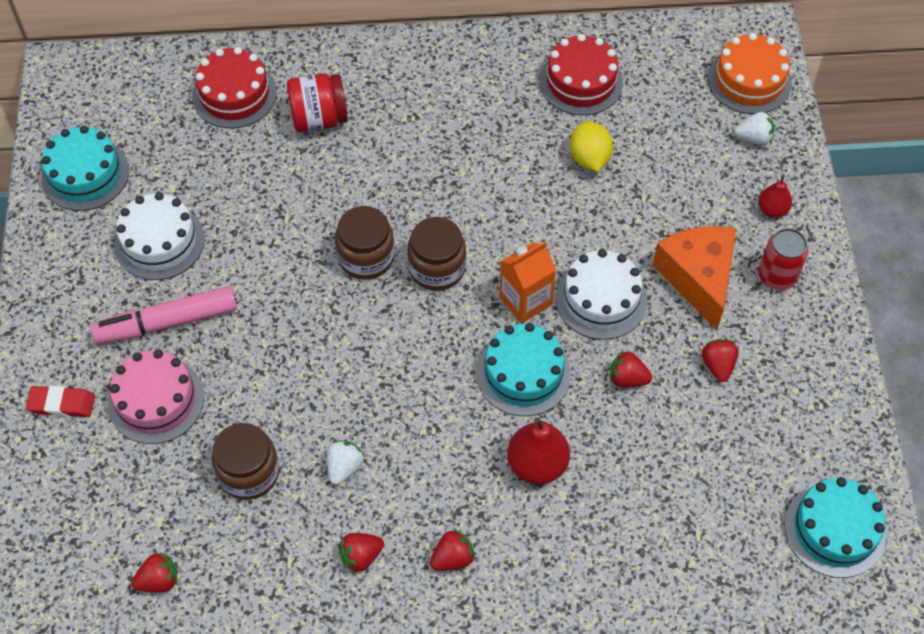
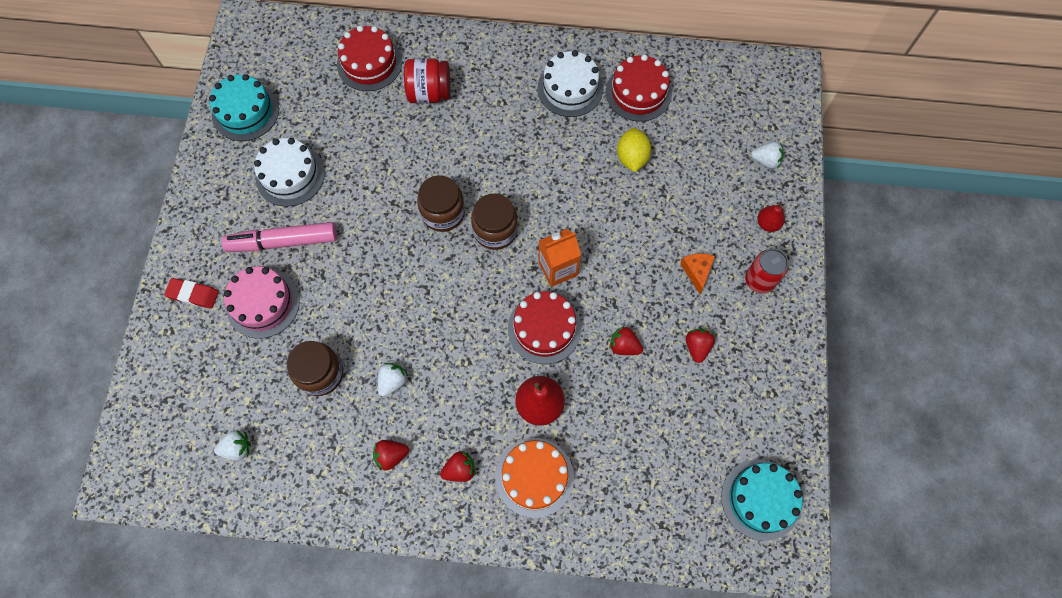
camera: 10 degrees right, 10 degrees up
(159, 580) = (237, 448): red strawberry -> white strawberry
(523, 373) = (544, 328): turquoise cake -> red cake
(601, 299) = (617, 277): white cake -> white cake (570, 88)
(698, 278) = (697, 272): orange cheese -> orange cheese, size x0.50
(749, 81) = (772, 112): orange cake -> orange cake (534, 477)

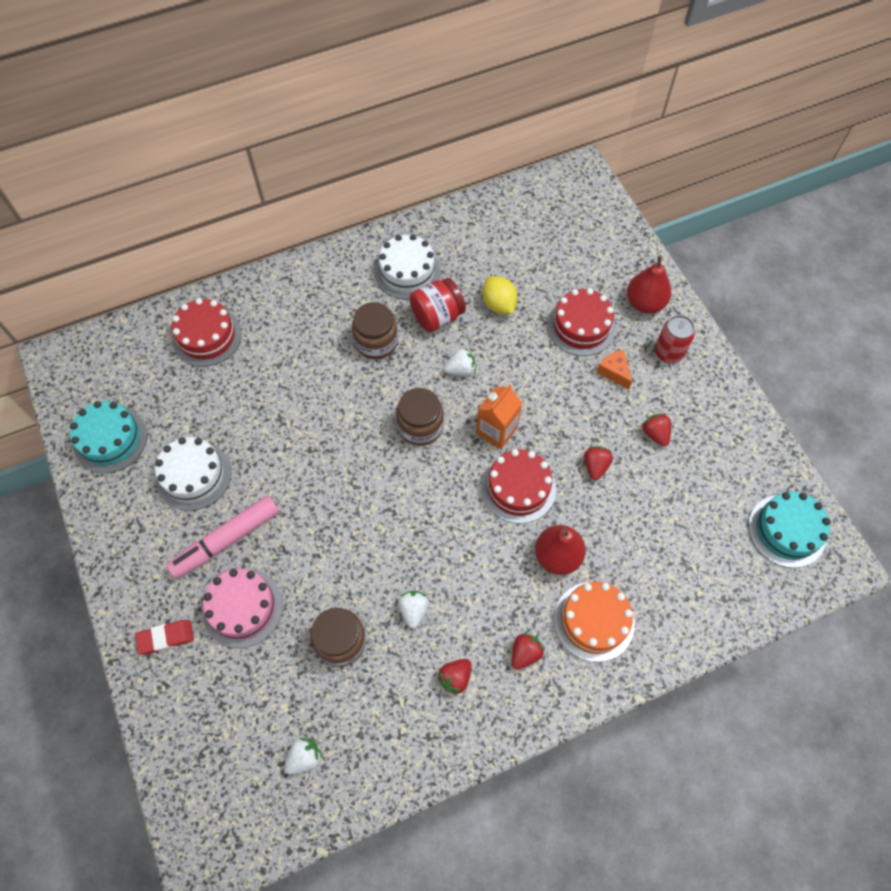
camera: 30 degrees left, 5 degrees down
(429, 93) = (282, 336): red jar -> red jar (437, 317)
(443, 213) = (363, 435): brown jar -> brown jar (376, 342)
(624, 346) = (595, 466): red strawberry -> red strawberry turned 105 degrees clockwise
(638, 93) = (468, 247): red cake -> red cake (581, 326)
(765, 161) = (610, 253): white strawberry -> white strawberry (460, 369)
(767, 224) = (644, 303): red pear -> red pear, size x1.69

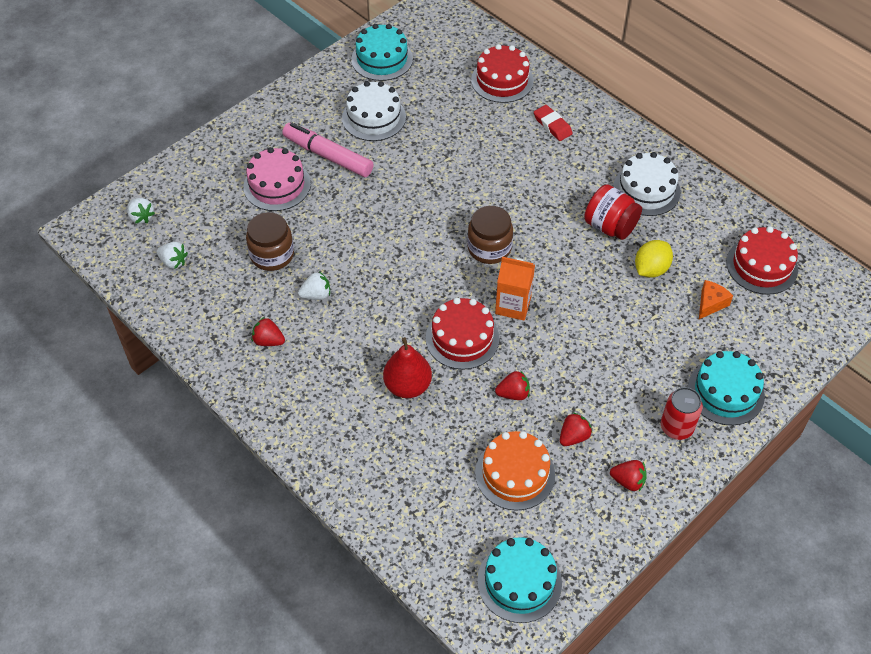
camera: 70 degrees right, 10 degrees down
(166, 638) = (237, 149): red eraser -> red eraser (552, 125)
(376, 342) = (558, 191): brown jar -> none
(460, 369) = (563, 260): white strawberry -> white strawberry (141, 217)
(525, 653) = (307, 385): red strawberry -> red strawberry (628, 481)
(581, 326) = (665, 343): red cake -> red cake (761, 266)
(594, 621) = (356, 430): orange cake -> orange cake (515, 474)
(614, 372) = (627, 384): orange cheese -> orange cheese (710, 303)
(644, 303) = (725, 392): red pear -> turquoise cake

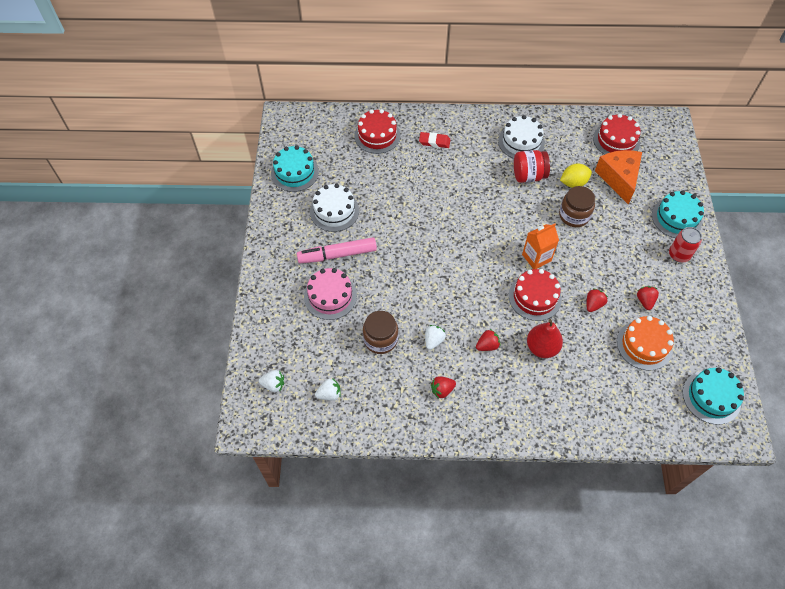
camera: 45 degrees left, 5 degrees up
(489, 248) = (487, 236): brown jar -> brown jar (574, 215)
(628, 481) = (692, 301): red strawberry -> red strawberry (487, 345)
(651, 269) = (573, 183): yellow lemon -> yellow lemon turned 75 degrees clockwise
(710, 303) = (618, 178): orange cheese -> orange cheese, size x2.01

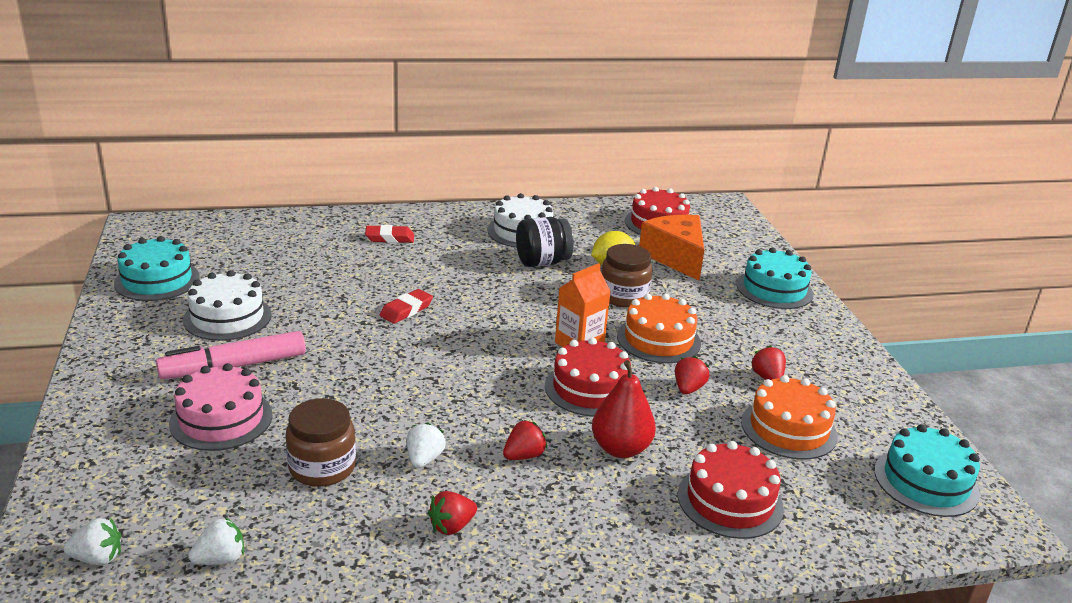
camera: 15 degrees left, 30 degrees down
(377, 135) = (297, 236): red cake -> red cake (730, 501)
(437, 215) = (406, 310): none -> red eraser
(528, 176) = (542, 262): red jar -> black jar
(586, 259) = (658, 339): none -> orange cake
(679, 255) = (795, 325): red can -> none

